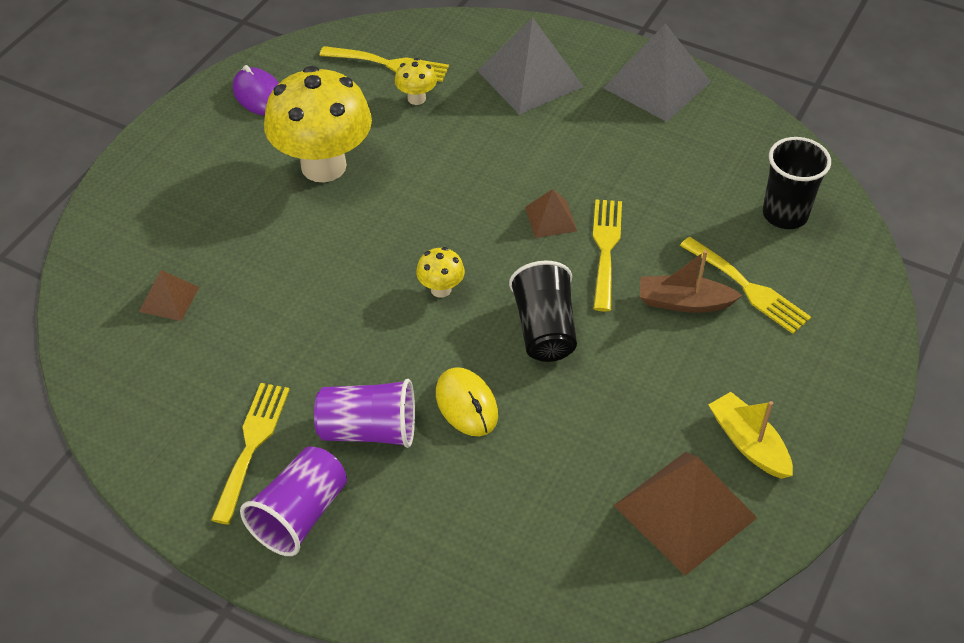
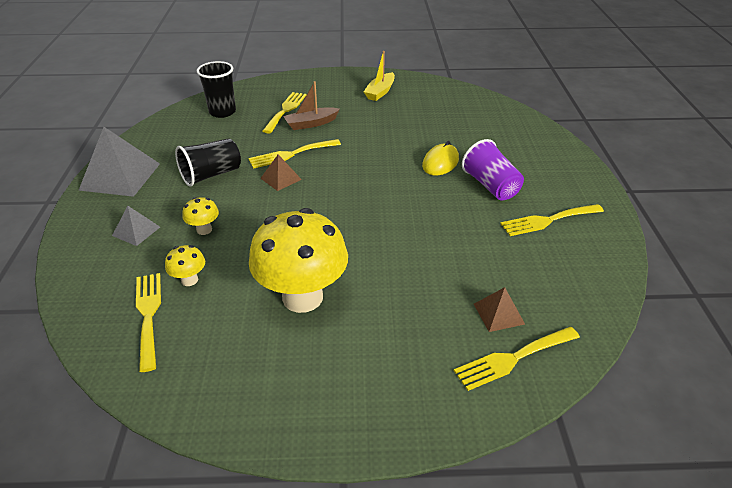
camera: 120 degrees left, 10 degrees down
(115, 277) = (512, 359): none -> yellow fork
(259, 95) = (236, 387): purple mouse -> none
(300, 514) = (560, 187): purple cup -> none
(441, 289) = (372, 198): yellow mushroom -> yellow mushroom (204, 230)
(530, 78) = (136, 231): grey pyramid -> grey pyramid, size x0.51
(544, 329) = (368, 156): black cup -> black cup (211, 175)
(684, 302) = (311, 124): brown boat -> brown boat turned 90 degrees clockwise
(685, 511) = (430, 97): brown pyramid -> none

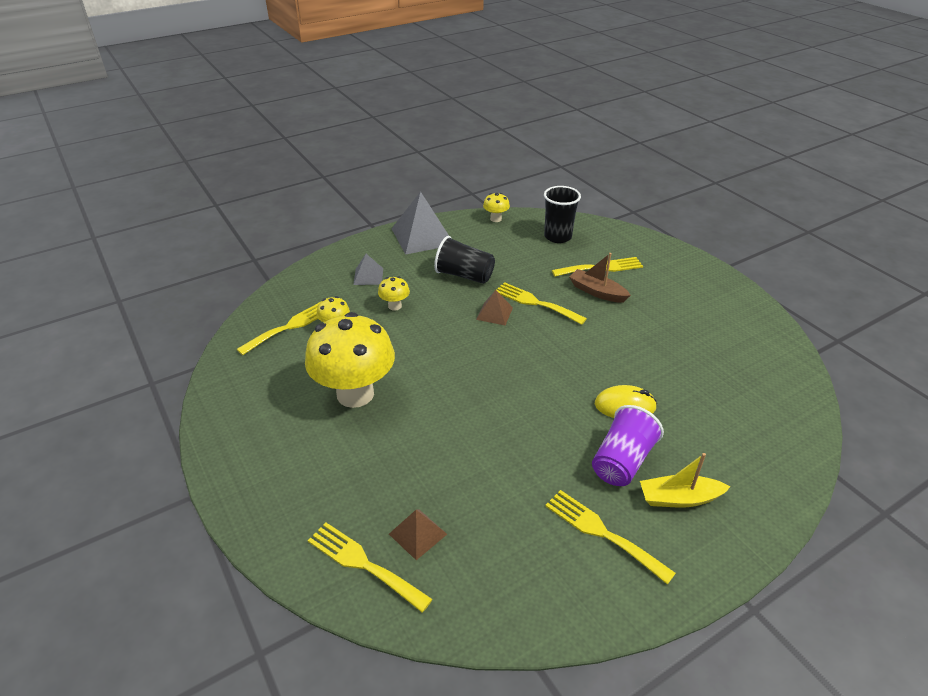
camera: 60 degrees right, 0 degrees up
(155, 129) = (495, 219): none -> yellow mushroom
(380, 92) = (710, 310): yellow boat -> yellow boat (679, 498)

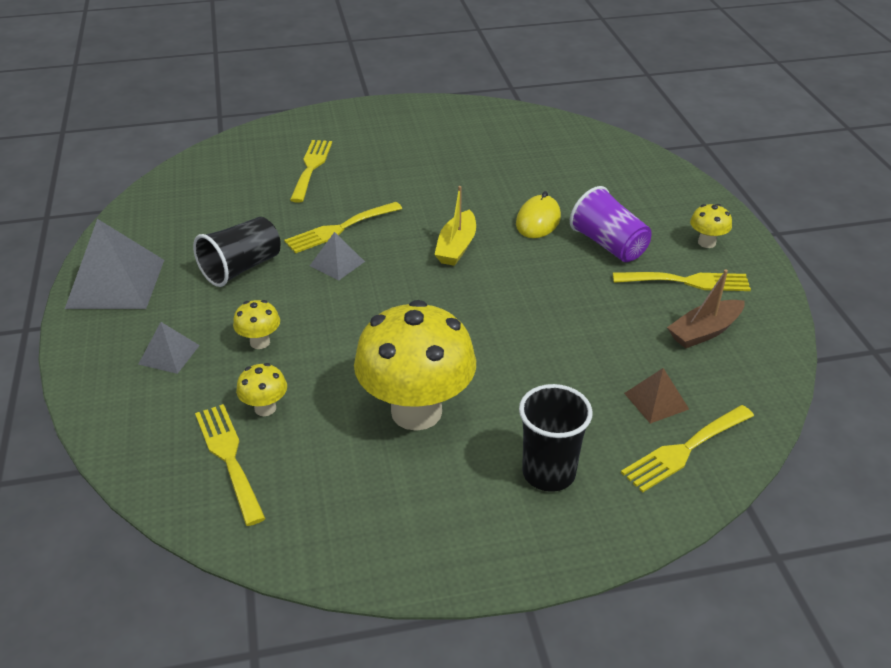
camera: 70 degrees left, 0 degrees up
(494, 313) = (337, 263): brown pyramid -> grey pyramid
(495, 219) = (137, 212): yellow mushroom -> yellow mushroom (706, 242)
(557, 237) = (224, 178): black cup -> black cup (548, 473)
(597, 292) = (352, 183): brown boat -> brown boat (704, 332)
(602, 532) = (687, 281): yellow fork -> yellow fork turned 150 degrees counterclockwise
(679, 498) = (663, 228): yellow boat -> yellow boat (456, 247)

